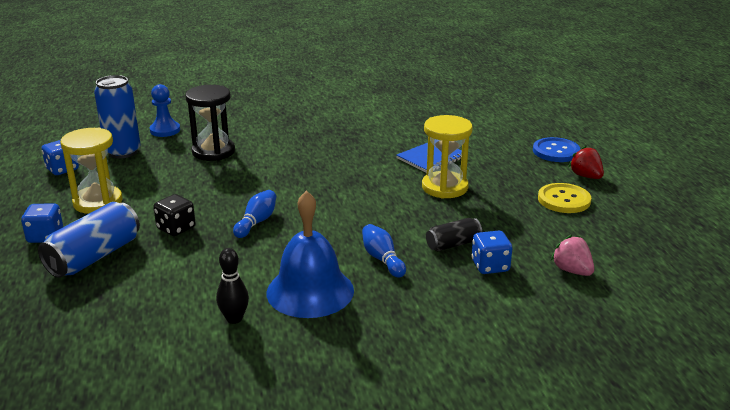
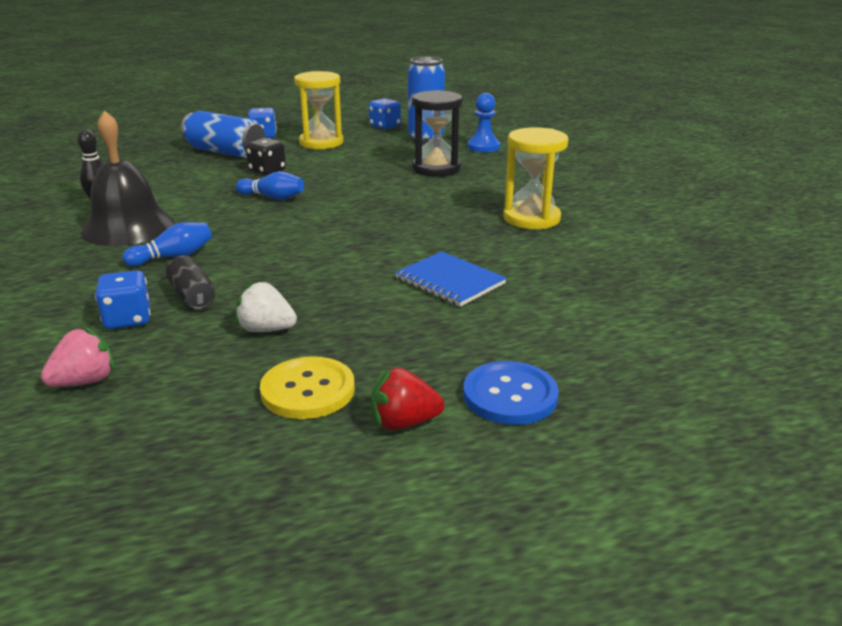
camera: 85 degrees right, 0 degrees up
(310, 291) = (128, 227): blue bell -> black bell
(444, 187) = (353, 290): yellow hourglass -> yellow hourglass (531, 218)
(499, 214) = (266, 329): none -> white strawberry
(586, 176) = (404, 423): red strawberry -> red strawberry turned 150 degrees counterclockwise

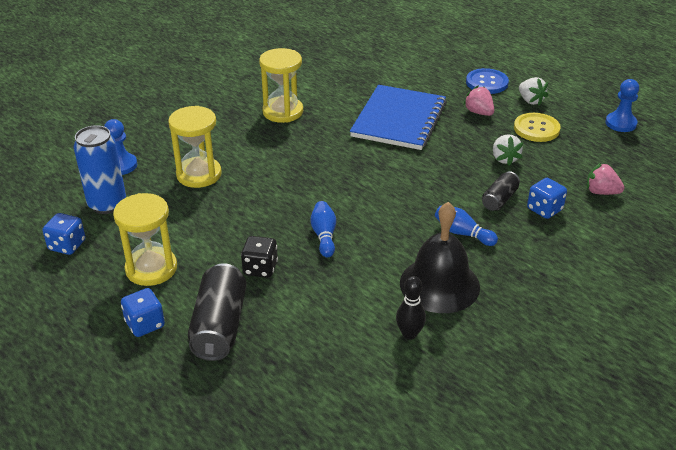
camera: 115 degrees left, 10 degrees up
(210, 513) = (620, 123): none -> blue pawn
(225, 152) = (219, 326): blue can -> black can
(404, 423) = (530, 101): red strawberry -> white strawberry
(412, 351) = (479, 112): none -> pink strawberry
(436, 169) = (199, 174): black hourglass -> yellow hourglass
(450, 281) = (399, 119): blue notebook -> blue notebook, size x1.73

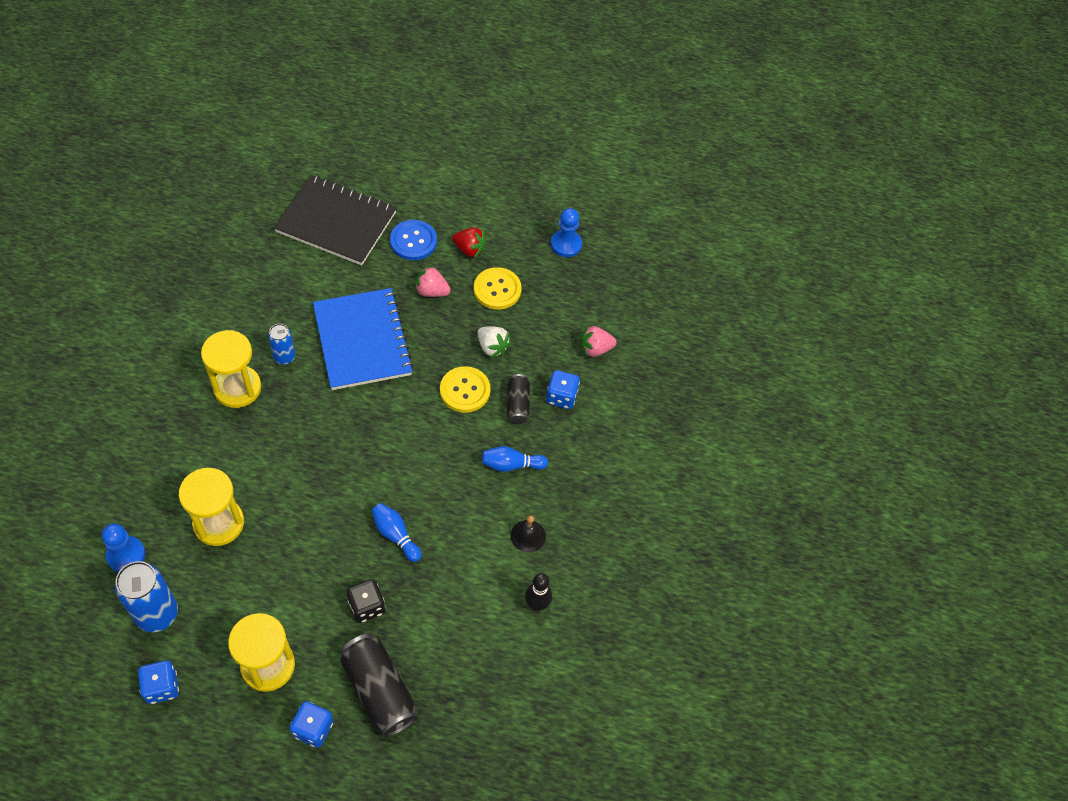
camera: 40 degrees left, 20 degrees up
(332, 108) = (284, 357): none -> blue can
(434, 56) = (336, 222): none -> black notebook
(439, 284) = (528, 536): black bell -> black bell, size x0.46
(459, 175) = (465, 390): none -> yellow button
(530, 101) = (469, 249): white strawberry -> red strawberry

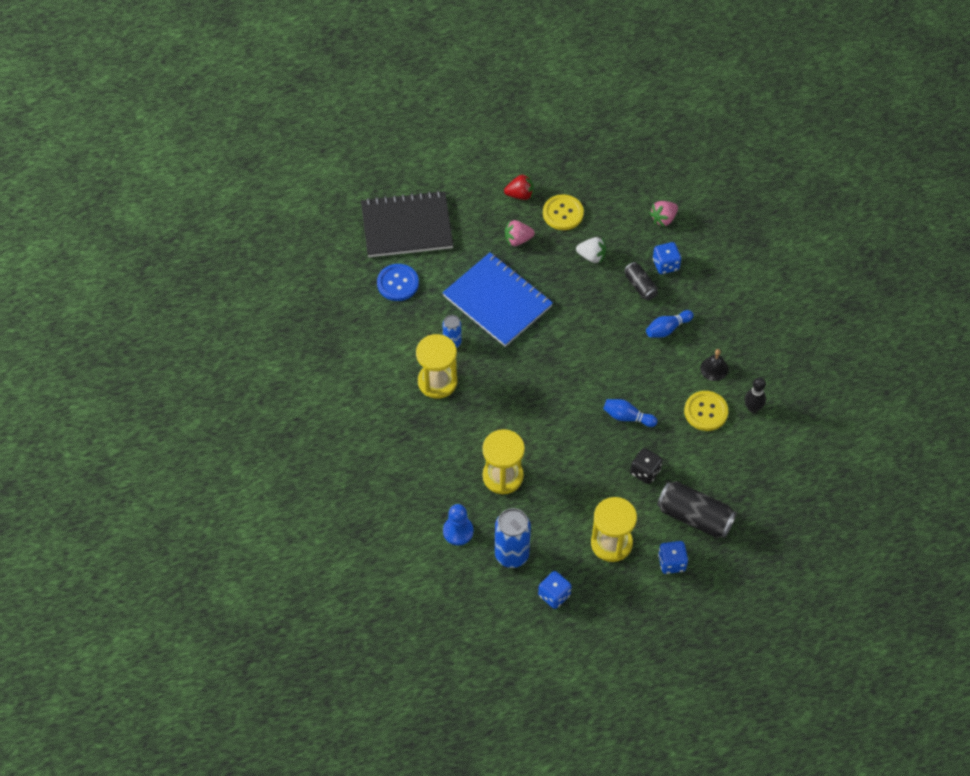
camera: 25 degrees left, 0 degrees up
(413, 241) = (474, 210): blue button -> blue button (398, 283)
(465, 390) = (596, 296): yellow button -> yellow button (706, 411)
(566, 244) = (585, 154): blue pawn -> none

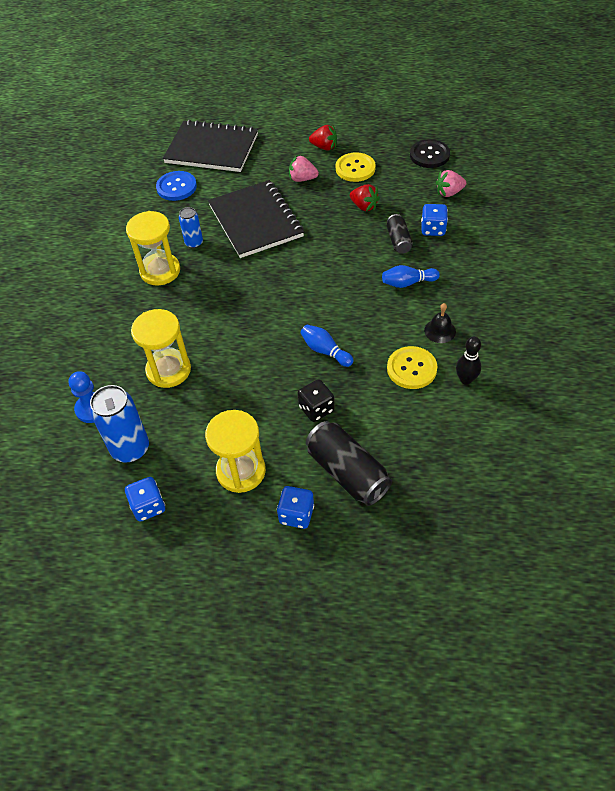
camera: 25 degrees right, 5 degrees down
(497, 301) = (255, 221): blue notebook -> black notebook
(592, 256) = (364, 206): white strawberry -> red strawberry
(627, 178) = (429, 155): none -> black button

